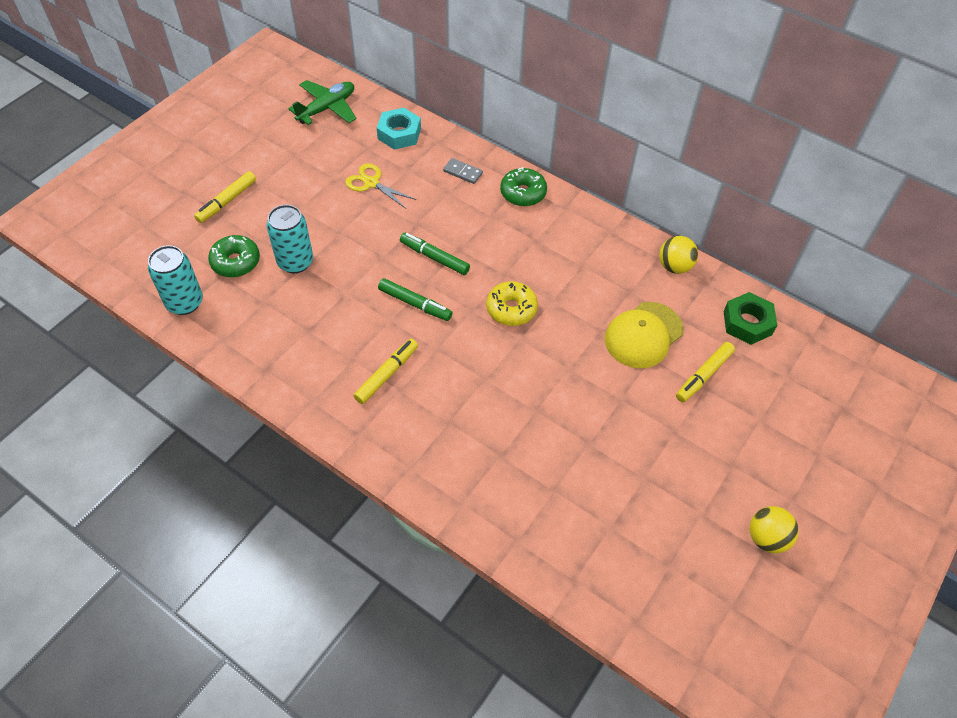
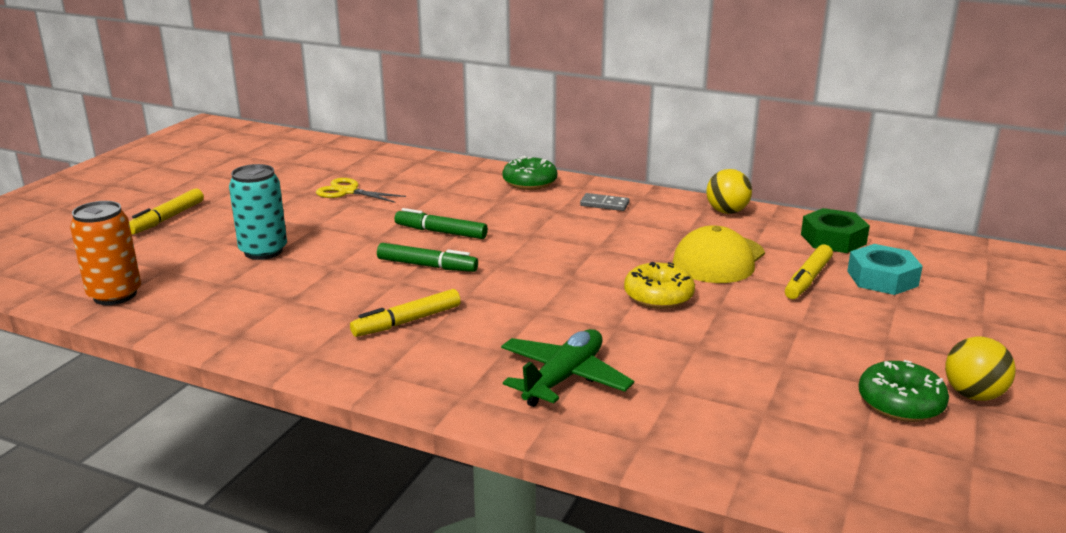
camera: 10 degrees left, 30 degrees down
(184, 302) = (115, 295): turquoise can -> orange can
(236, 262) = (183, 258): green donut -> green donut (900, 403)
(327, 108) = (283, 152): green plane -> green plane (564, 378)
(387, 374) = (407, 321): yellow marker -> yellow marker turned 150 degrees counterclockwise
(399, 134) = (372, 160): turquoise nut -> turquoise nut (882, 278)
(462, 172) = (454, 176): grey domino -> grey domino (604, 204)
(511, 309) = (550, 257): yellow donut -> yellow donut (658, 296)

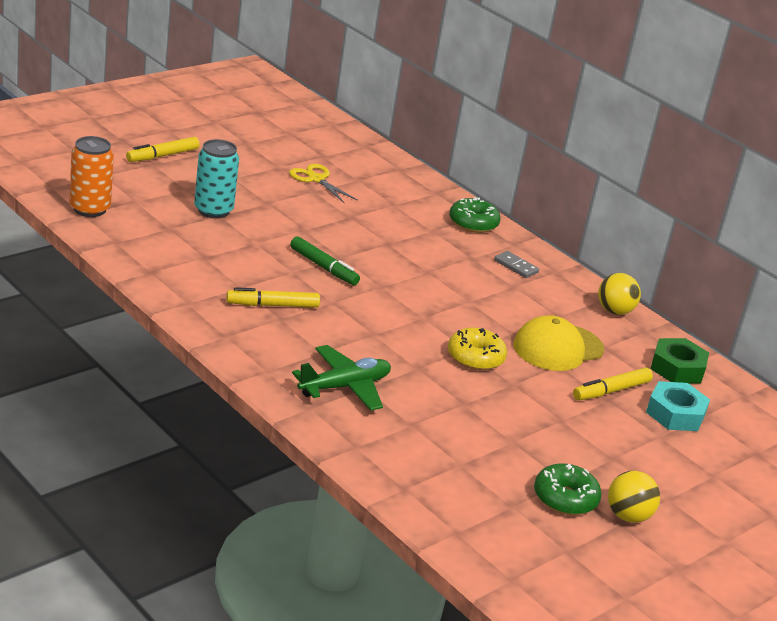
camera: 20 degrees right, 5 degrees up
(441, 232) = (358, 243): green marker -> none

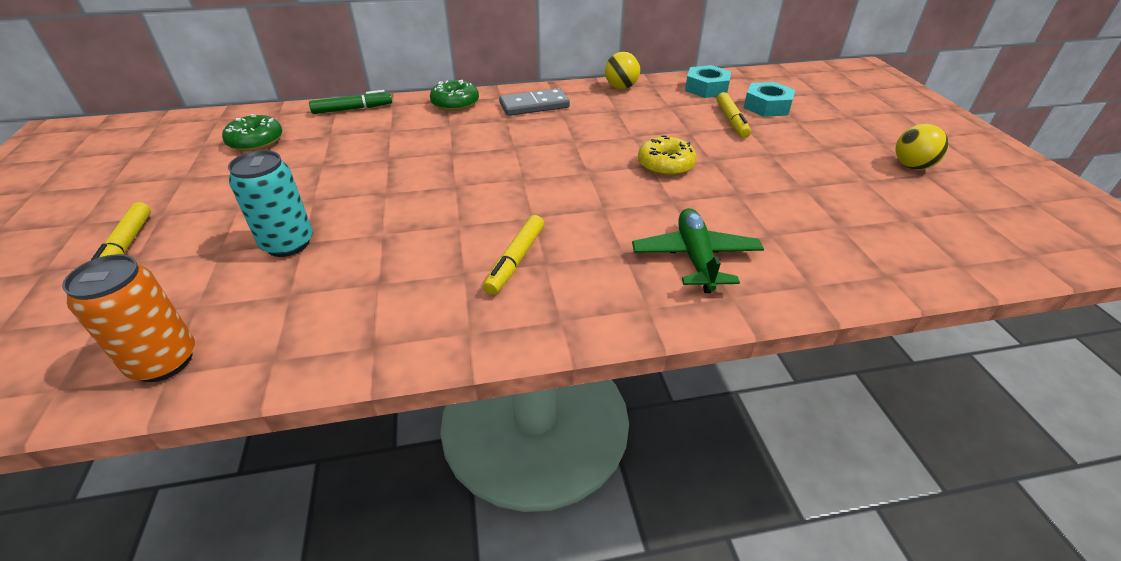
camera: 55 degrees left, 10 degrees up
(316, 179) = (302, 157): yellow scissors -> none
(323, 267) = (465, 202): green marker -> green marker (353, 109)
(516, 266) = (534, 105): grey domino -> grey domino, size x1.69
(558, 348) = (663, 124): yellow cap -> none
(565, 498) = (891, 187): green donut -> green donut (256, 142)
(677, 368) = (706, 88): green nut -> turquoise nut

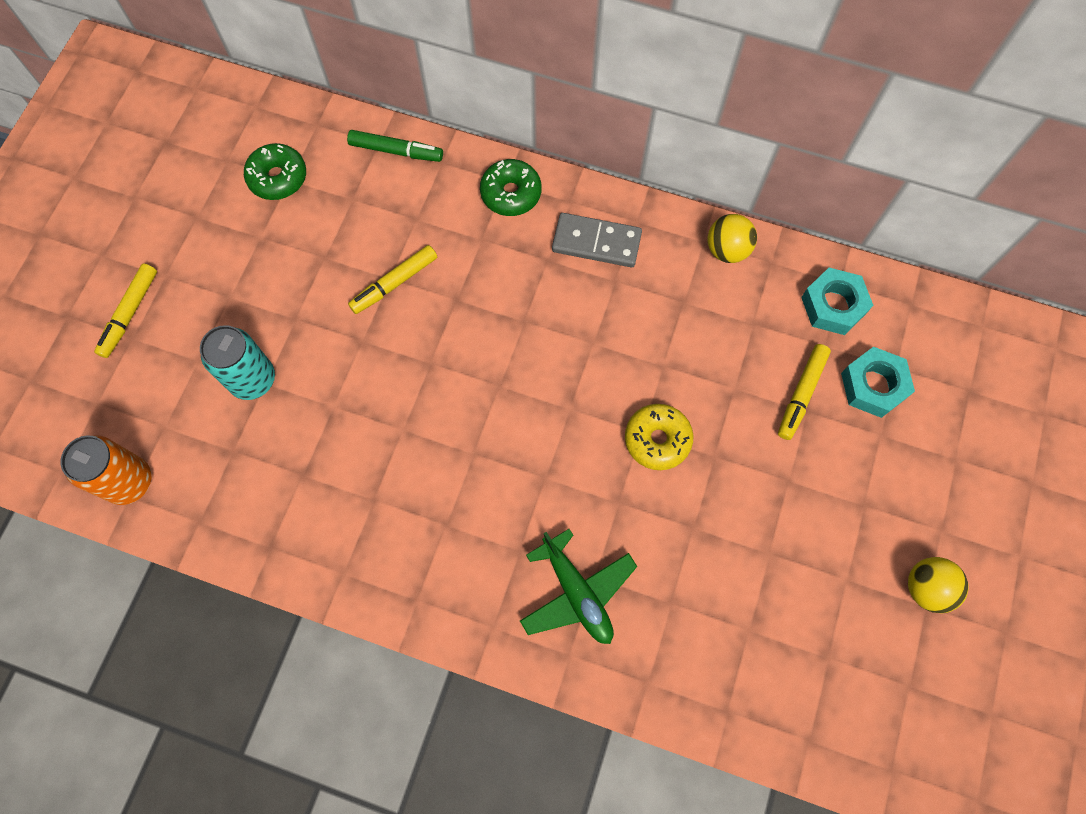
camera: 30 degrees right, 30 degrees up
(515, 260) = (423, 507): yellow marker -> yellow marker (394, 283)
(695, 258) = (577, 592): green plane -> green plane turned 120 degrees clockwise

